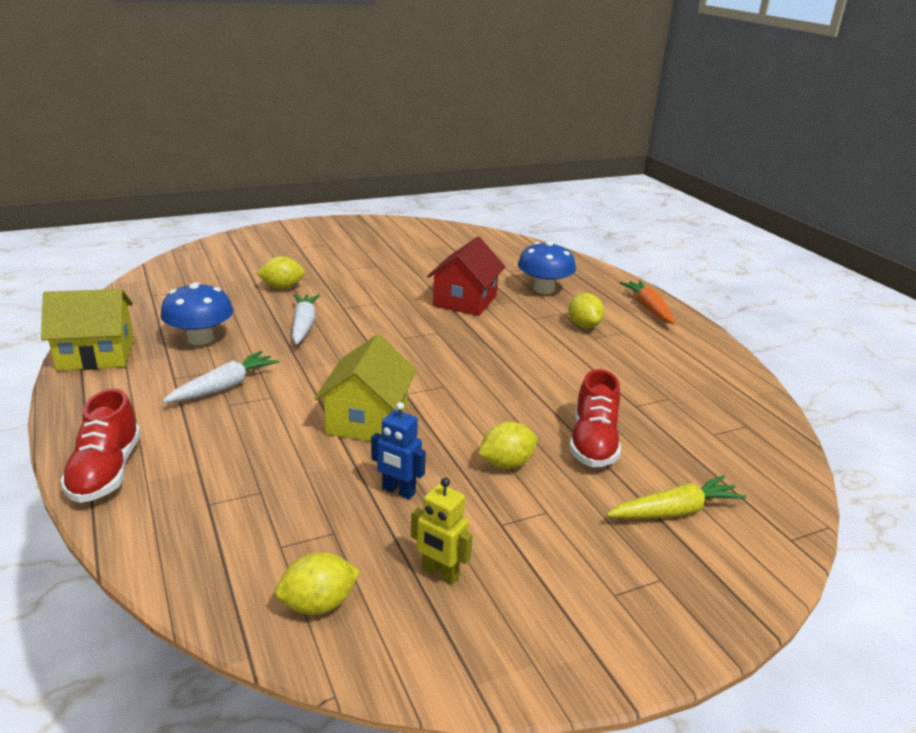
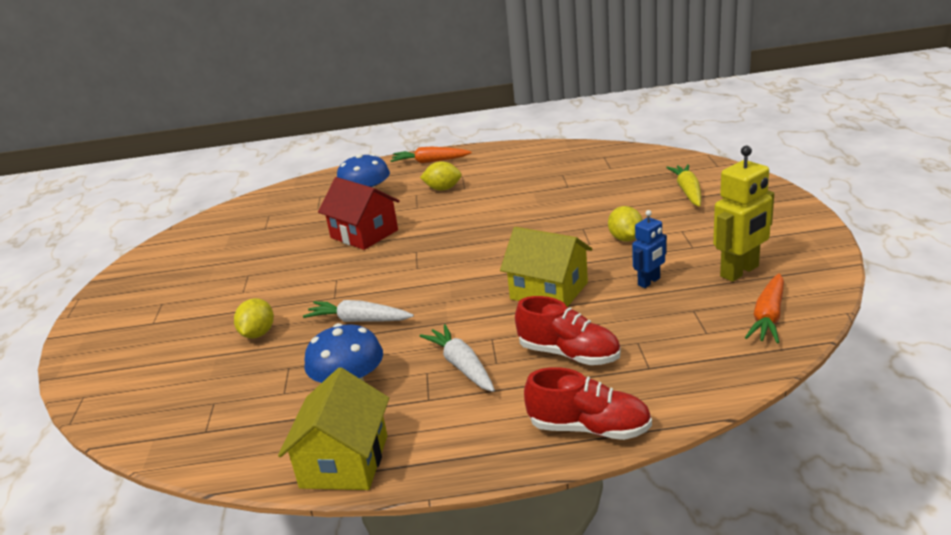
camera: 65 degrees left, 0 degrees up
(318, 604) = (768, 317): yellow lemon -> orange carrot
(440, 573) = (740, 271): yellow robot -> yellow robot, size x1.68
(593, 443) = (609, 206): red shoe -> red shoe (569, 354)

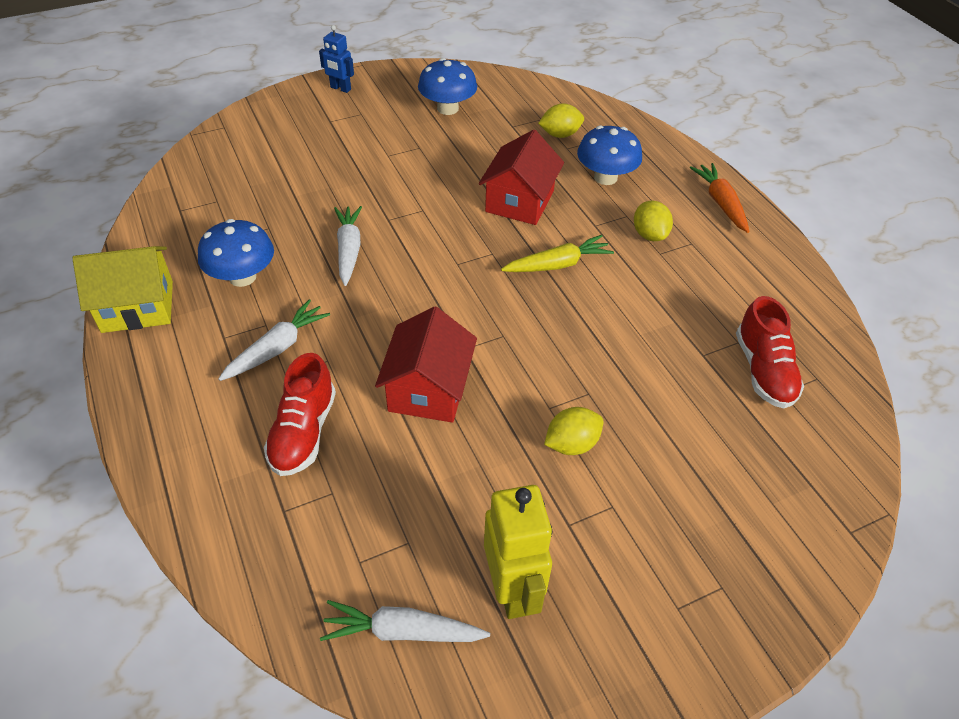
camera: 65 degrees right, 20 degrees up
(206, 256) = (447, 108): none -> blue mushroom
(258, 334) = (319, 190): yellow lemon -> yellow lemon (560, 134)
(549, 291) = (428, 389): yellow house -> red house
(589, 428) = (178, 473): red shoe -> red shoe (763, 370)
(649, 282) = (466, 486): blue robot -> blue robot (340, 88)
(688, 191) = (738, 500): yellow carrot -> yellow carrot (558, 264)
(740, 271) = (512, 589): yellow robot -> yellow robot turned 135 degrees counterclockwise
(768, 317) = (402, 631): orange carrot -> white carrot

